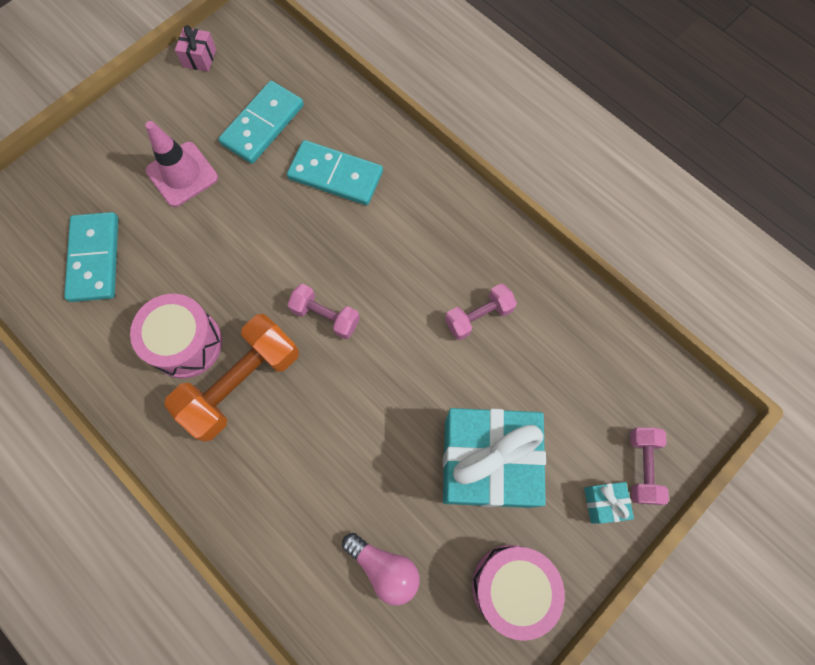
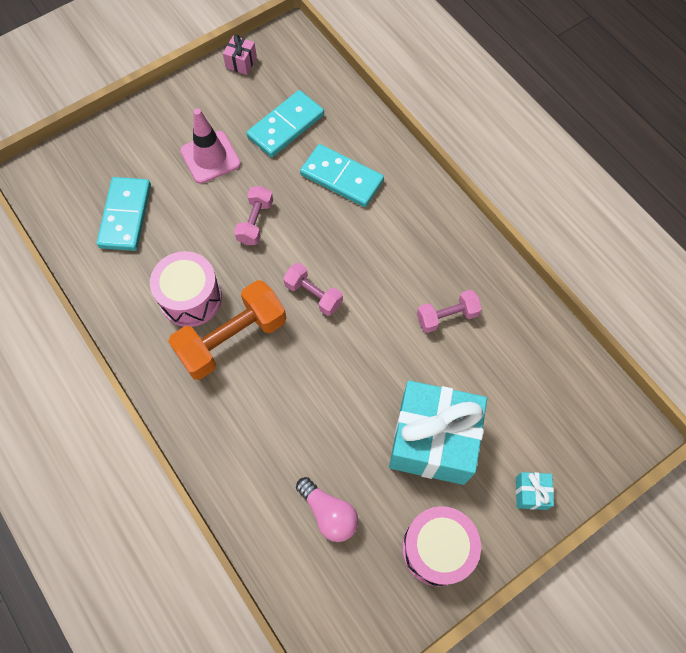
camera: 10 degrees right, 5 degrees down
(642, 467) = (571, 468): pink dumbbell -> pink dumbbell (255, 222)

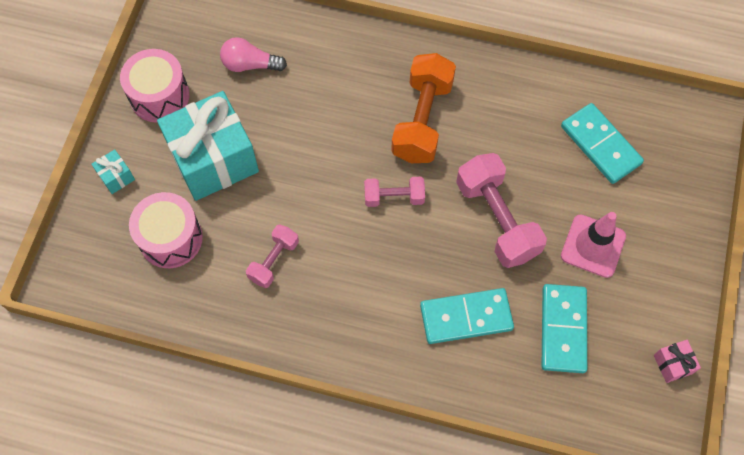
camera: 140 degrees right, 0 degrees up
(191, 298) = (482, 124): pink drum -> pink drum (170, 238)
(255, 222) = (497, 219): pink dumbbell -> pink dumbbell, size x1.81

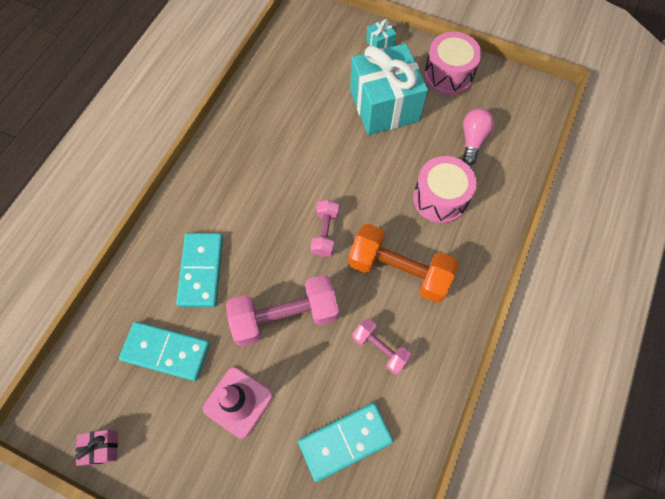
camera: 100 degrees right, 0 degrees up
(170, 238) = (322, 73): pink drum -> pink drum (440, 198)
(274, 261) = (287, 137): pink dumbbell -> pink dumbbell (380, 348)

